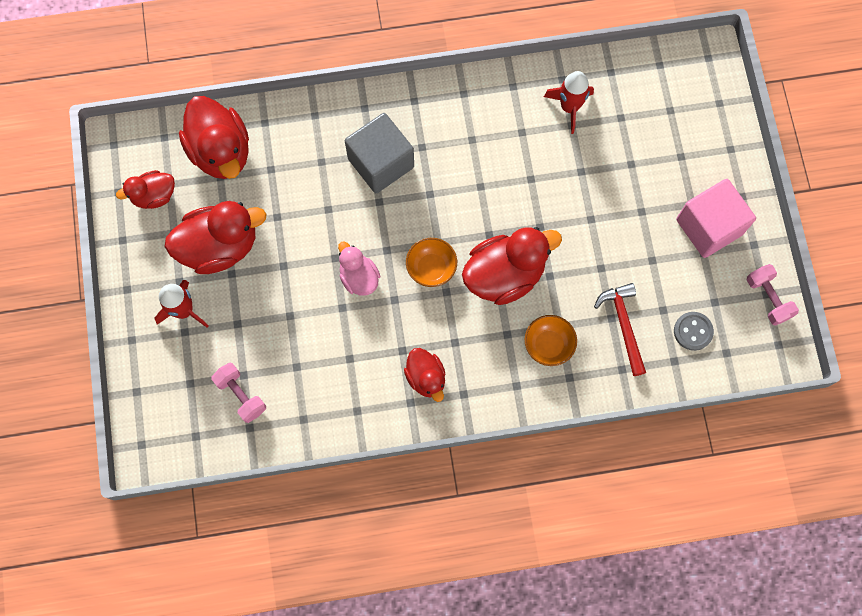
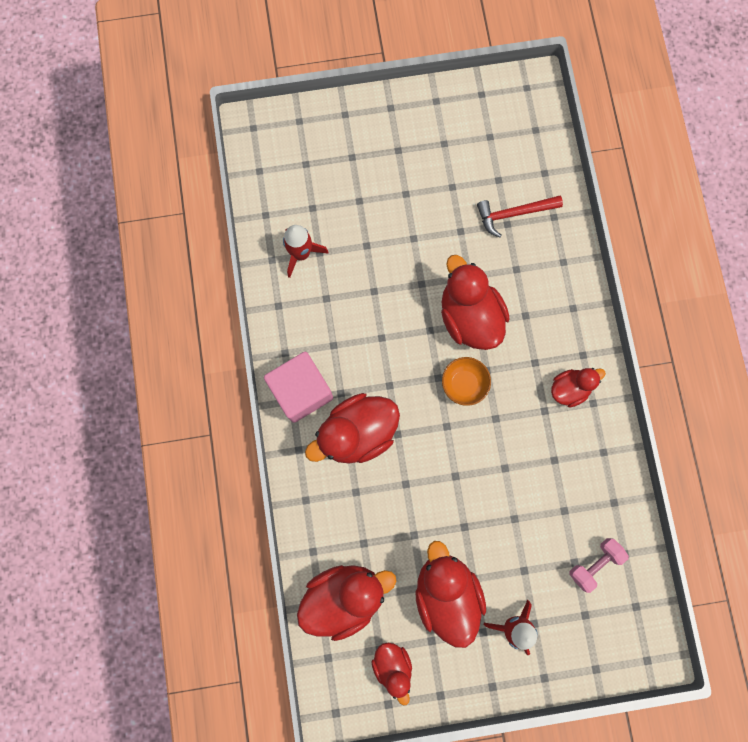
camera: 90 degrees left, 5 degrees up
(359, 277) = (474, 452): pink duck -> none
(381, 163) = (357, 433): grey cube -> red duck
(548, 345) = (534, 279): orange bowl -> none
(693, 331) = (517, 156): grey button -> none
(709, 227) = (420, 137): pink cube -> pink cube (301, 391)
(768, 298) = (485, 93): pink dumbbell -> none

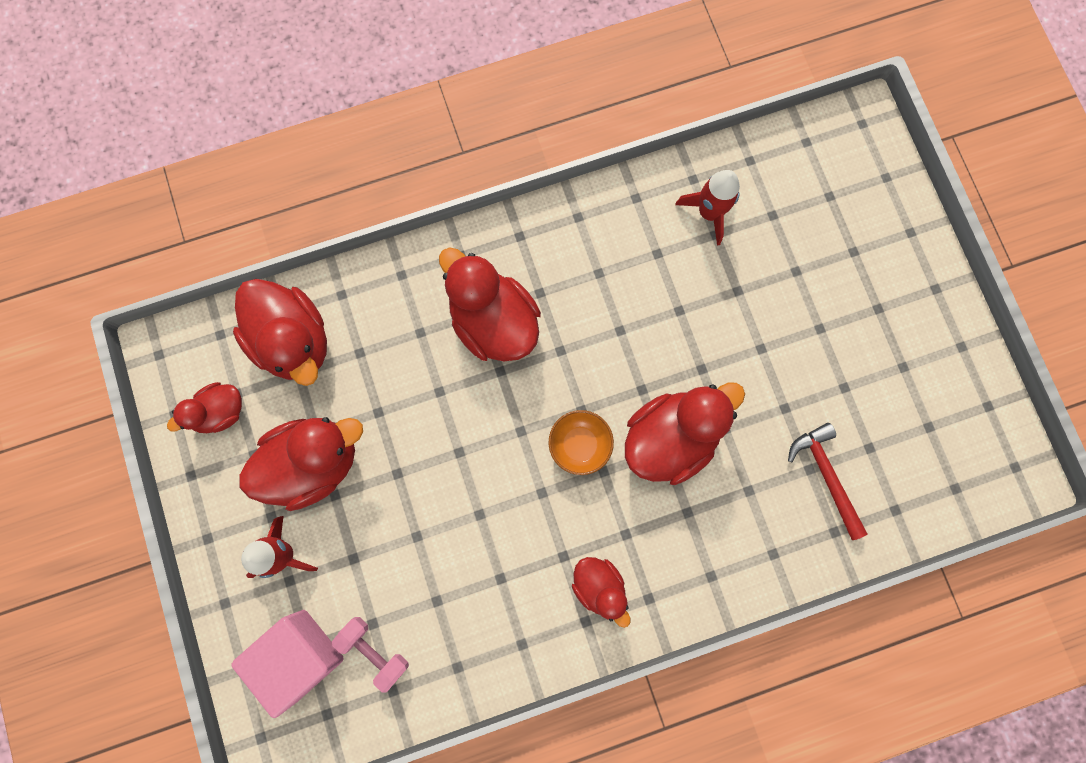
camera: 80 degrees right, 0 degrees up
(301, 391) = (533, 245): pink cube -> pink cube (300, 655)

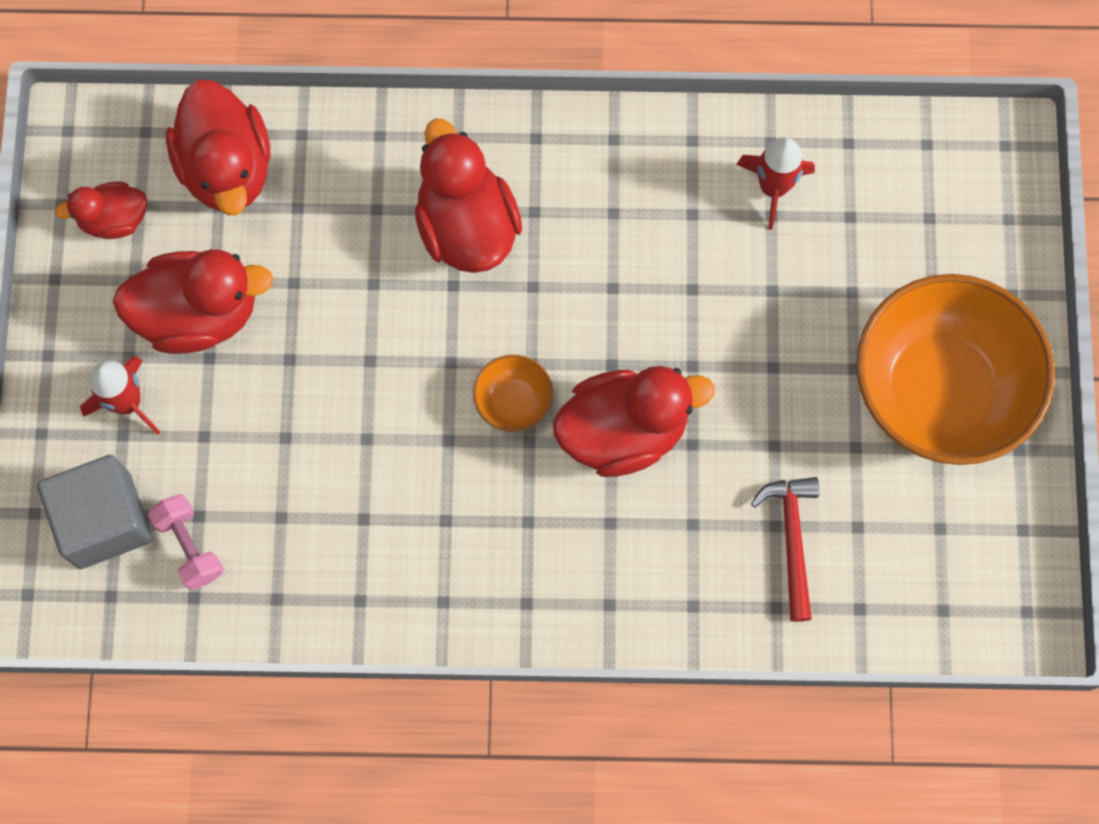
camera: 20 degrees right, 5 degrees down
(300, 655) = (104, 520): pink cube -> grey cube
(599, 586) = (474, 568): red duck -> none
(888, 322) = (939, 389): none -> orange bowl

